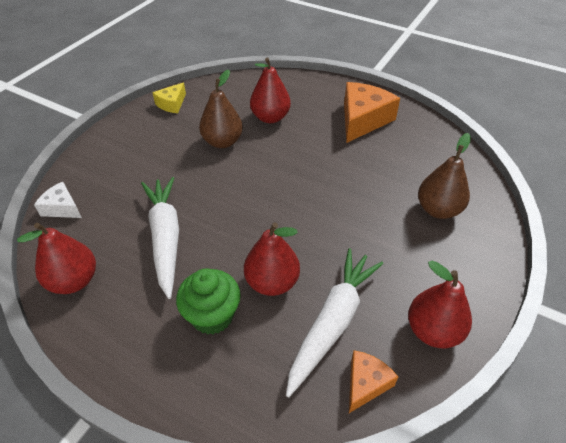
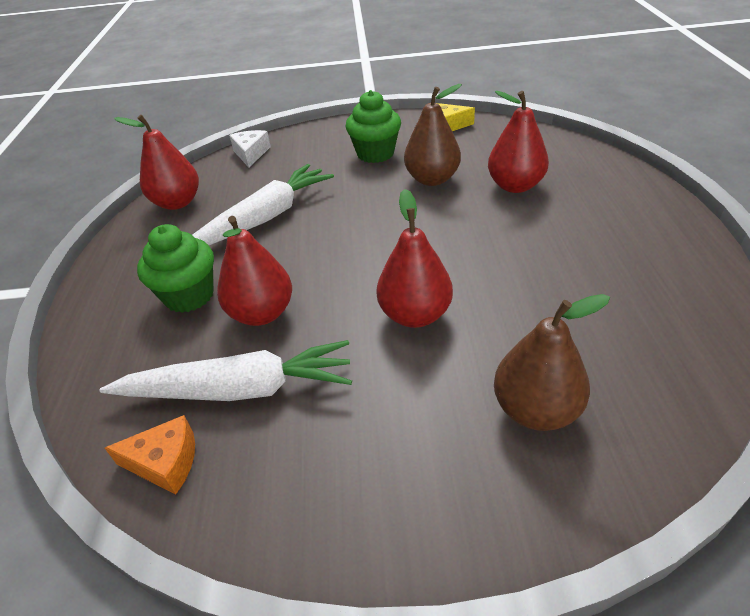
camera: 60 degrees right, 5 degrees down
(159, 148) = (375, 153): none -> green cupcake
(363, 120) = (623, 251): orange cheese -> none
(433, 331) = (290, 502): red pear -> red pear (415, 315)

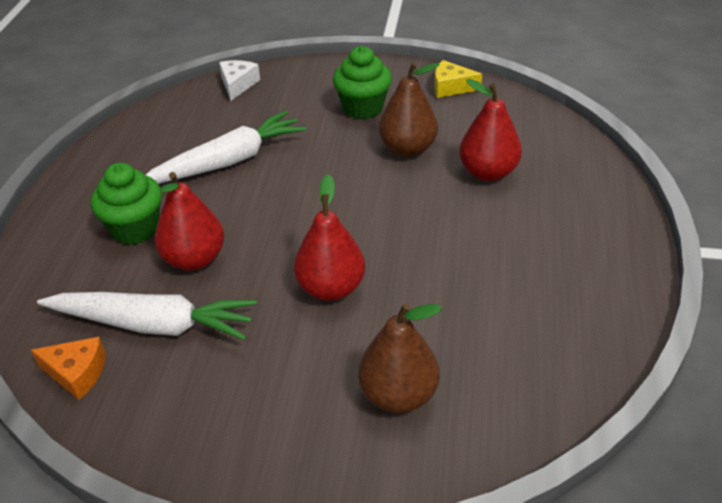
camera: 10 degrees right, 0 degrees up
(177, 202) = (150, 128): red pear -> none

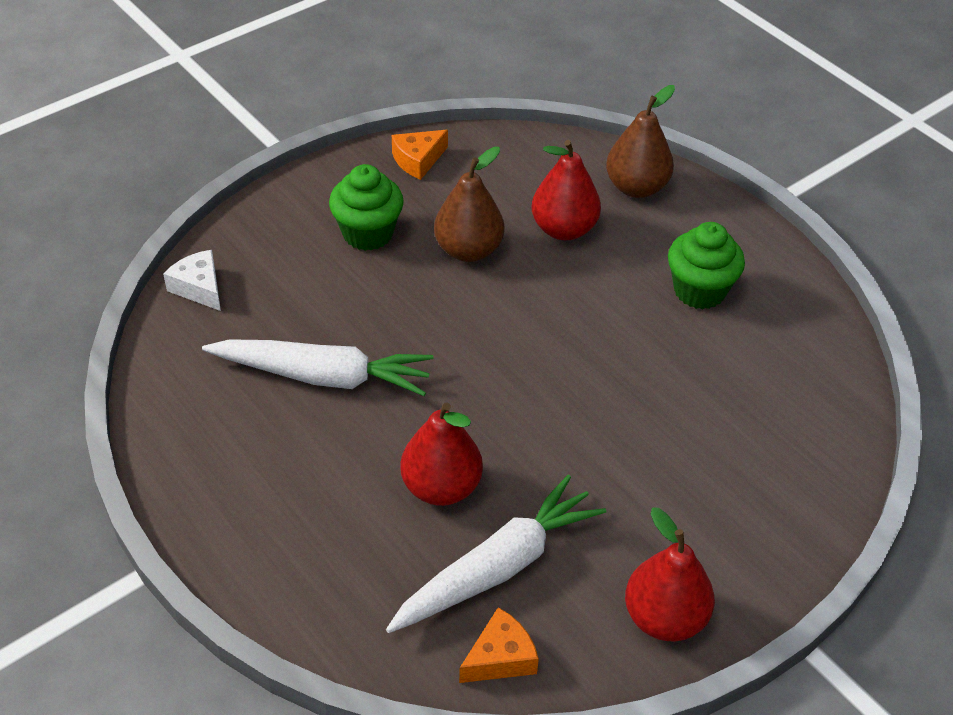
camera: 50 degrees left, 5 degrees up
(135, 229) = (341, 504): green cupcake -> green cupcake (699, 291)
(227, 162) = (323, 376): white carrot -> white carrot turned 90 degrees clockwise
(331, 288) = (588, 422): red pear -> red pear (664, 618)
(398, 395) = (749, 463): brown pear -> brown pear (636, 187)
(451, 87) = (418, 160): yellow cheese -> orange cheese

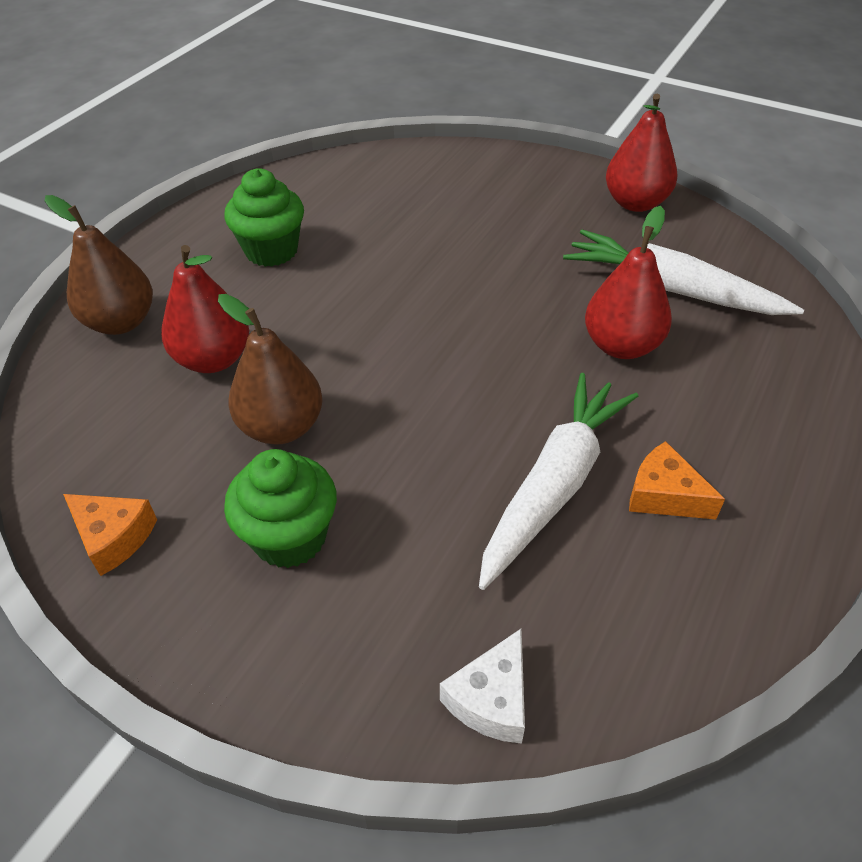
camera: 110 degrees left, 0 degrees up
(323, 376) = (554, 485): white carrot -> white carrot turned 45 degrees clockwise
(500, 658) = (745, 267): orange cheese -> orange cheese (664, 495)

